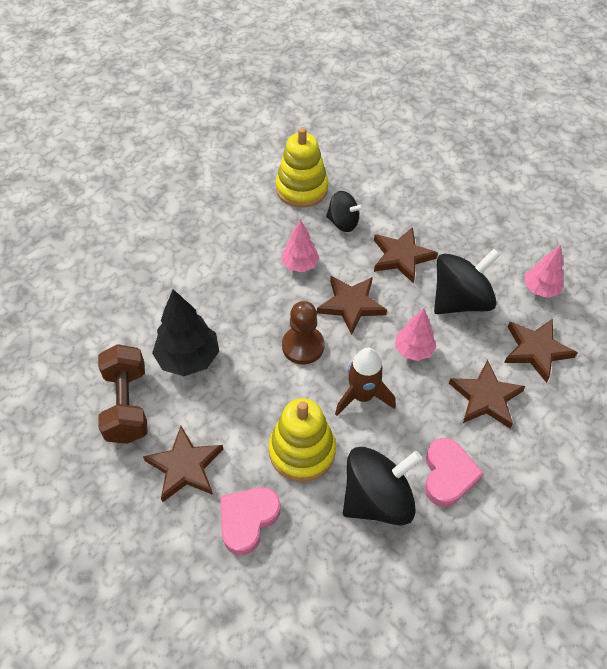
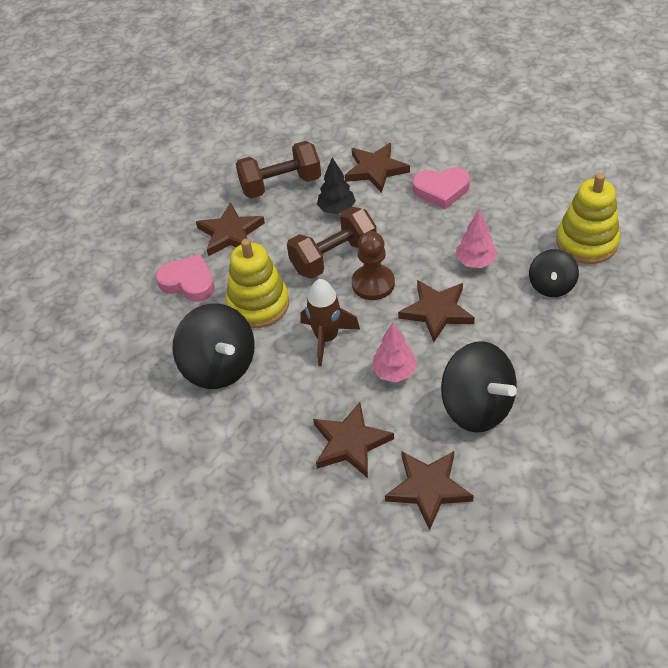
camera: 85 degrees right, 5 degrees down
(188, 358) = (337, 209): black tree -> black tree, size x0.64
(257, 373) = (333, 257): none -> brown dumbbell
(401, 257) = (522, 345): brown star -> brown star (375, 170)
(448, 475) = (253, 418): pink heart -> pink heart (441, 190)
(540, 289) = (525, 489): pink tree -> none

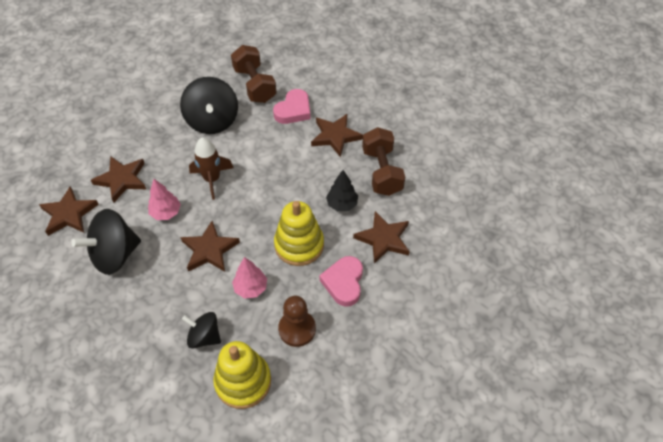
camera: 95 degrees right, 5 degrees up
(219, 366) = (212, 121): black spinning top -> black spinning top turned 75 degrees counterclockwise
(258, 304) = (258, 145): yellow stacking toy -> yellow stacking toy (299, 245)
(333, 257) = (289, 194): brown dumbbell -> brown dumbbell (255, 85)
(373, 284) = (253, 215): brown pawn -> brown pawn (297, 329)

